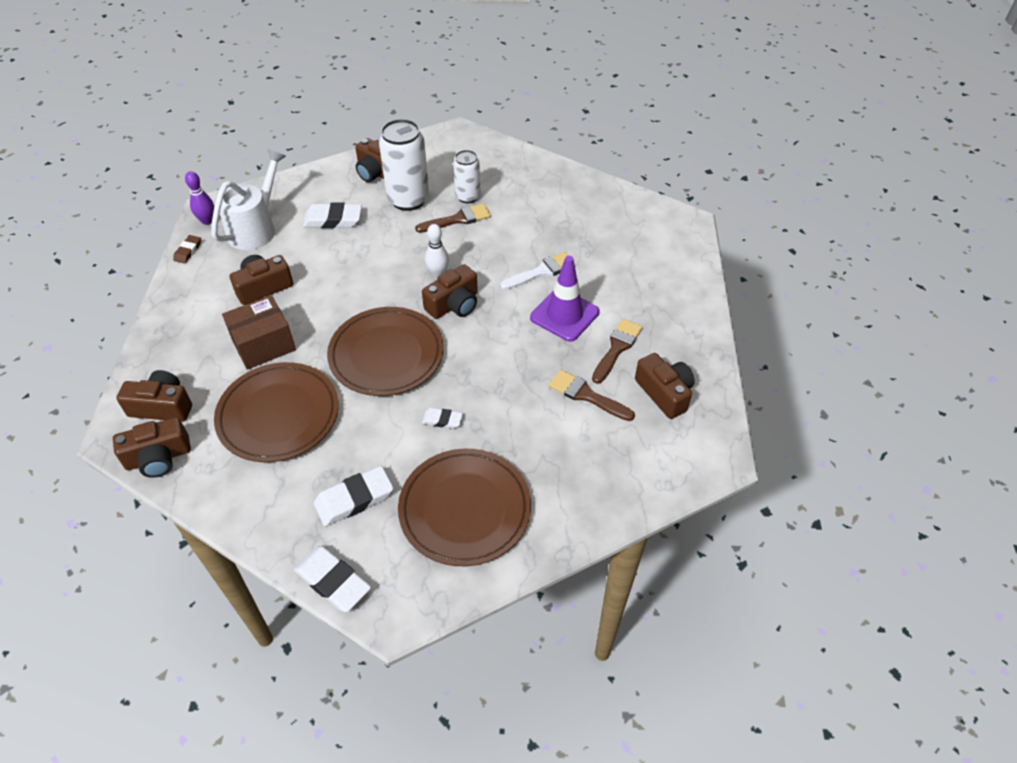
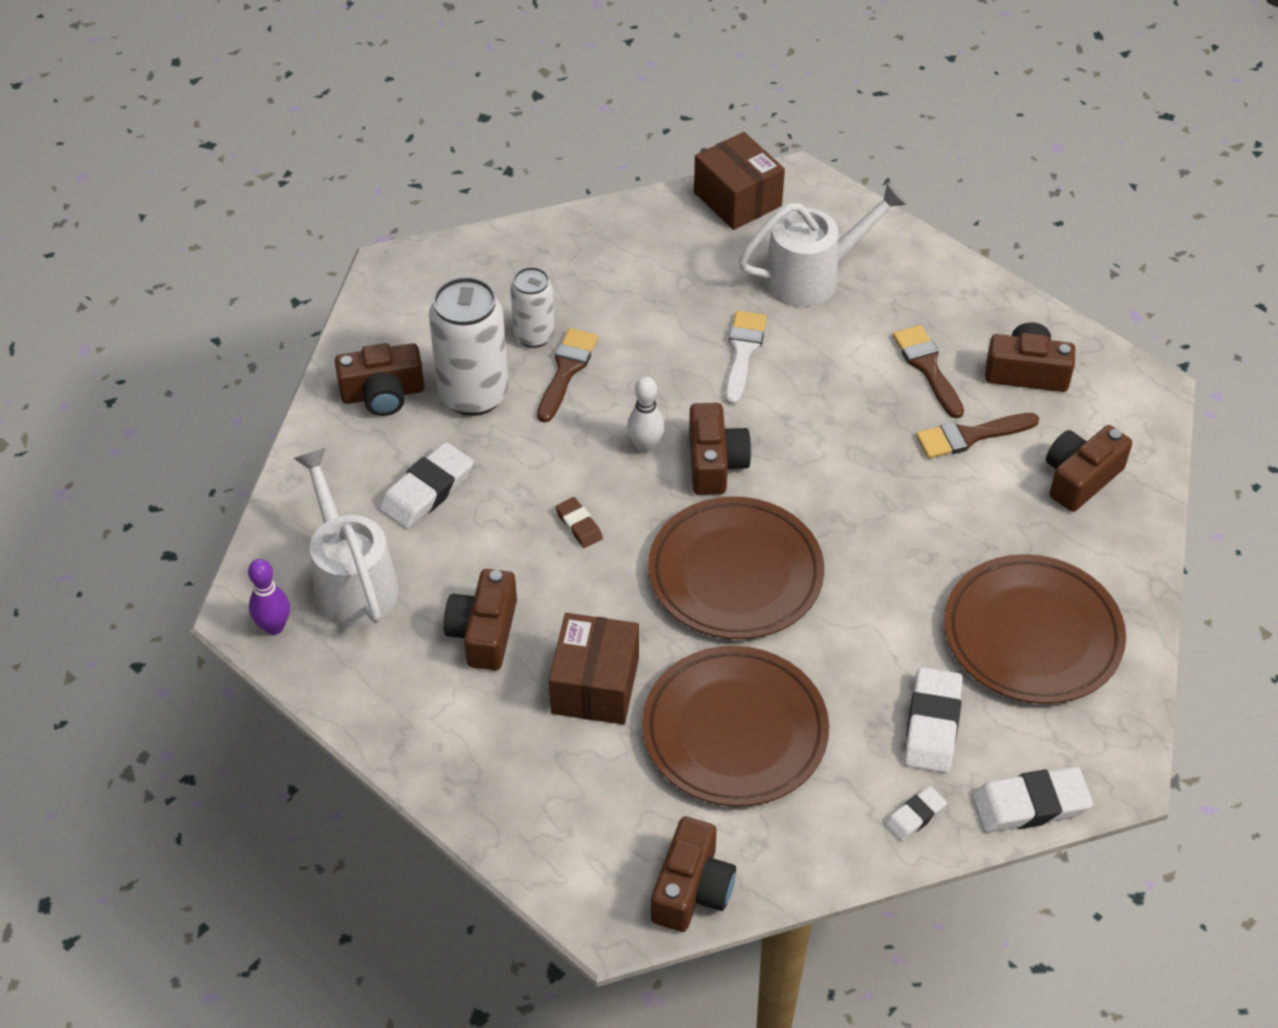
camera: 50 degrees left, 0 degrees up
(162, 406) = (604, 846): brown camera -> brown camera (1080, 478)
(188, 251) = (317, 679): brown eraser -> brown eraser (579, 525)
(442, 420) = (889, 580): white eraser -> white eraser (915, 816)
(564, 315) = (833, 377): purple traffic cone -> none
(626, 267) = (813, 277): none -> white watering can
(645, 210) = (737, 199): none -> brown box

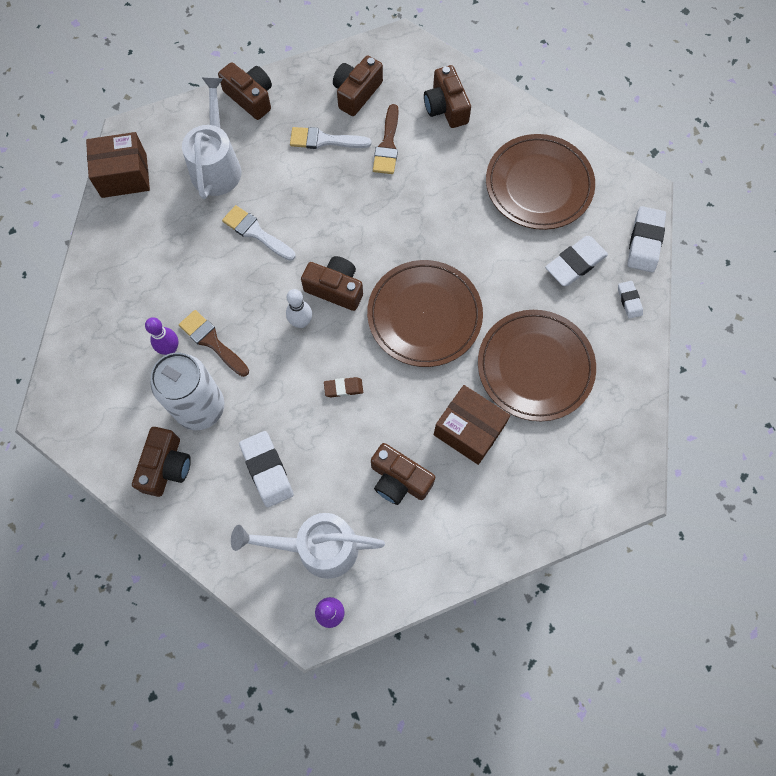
camera: 65 degrees left, 20 degrees up
(534, 336) = (170, 349): white can -> purple bowling pin
(692, 889) = (629, 437): brown camera -> brown camera (250, 97)
(927, 367) = (324, 140): brown brush -> white brush
(932, 725) = (575, 263): white eraser -> white eraser turned 75 degrees counterclockwise

